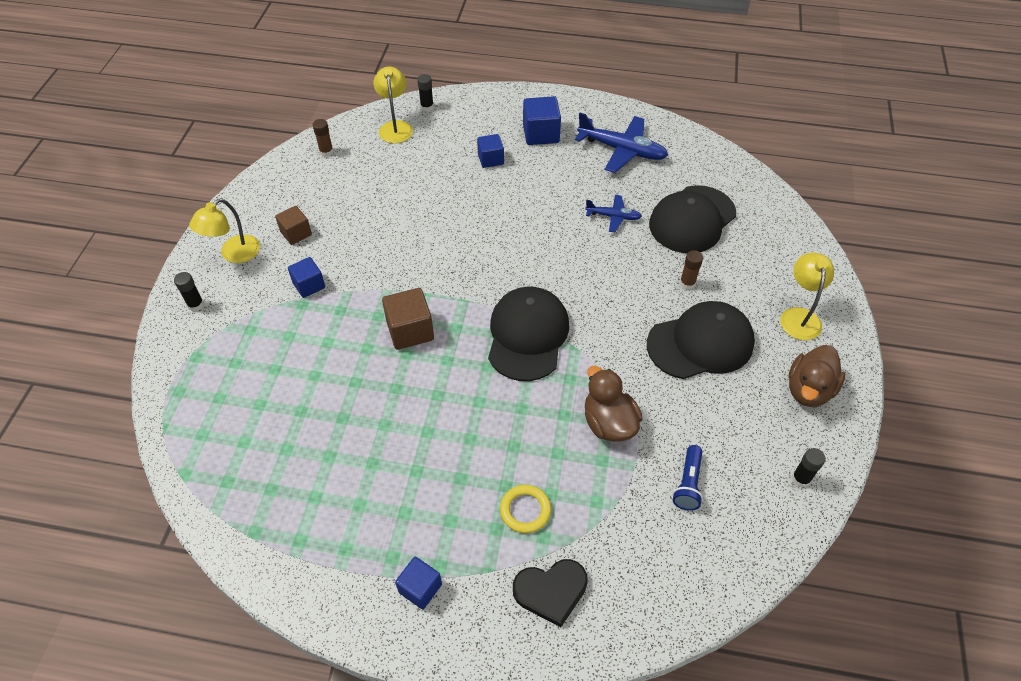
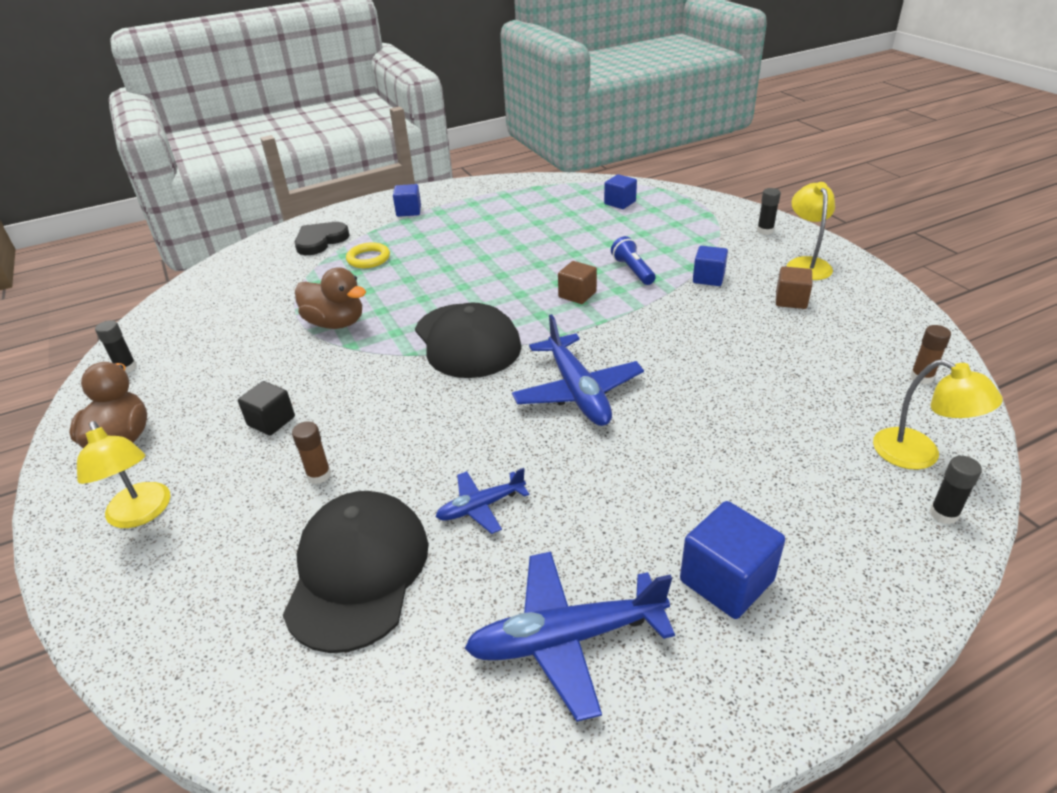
camera: 145 degrees right, 15 degrees down
(410, 331) = (577, 295): brown cube -> brown cube, size x0.66
(490, 159) = (735, 488): blue cube -> blue cube (620, 203)
(501, 250) = (577, 391): none -> blue plane
(688, 484) = (240, 321): blue flashlight -> blue flashlight (633, 270)
(700, 343) = (271, 421): black cap -> black cube

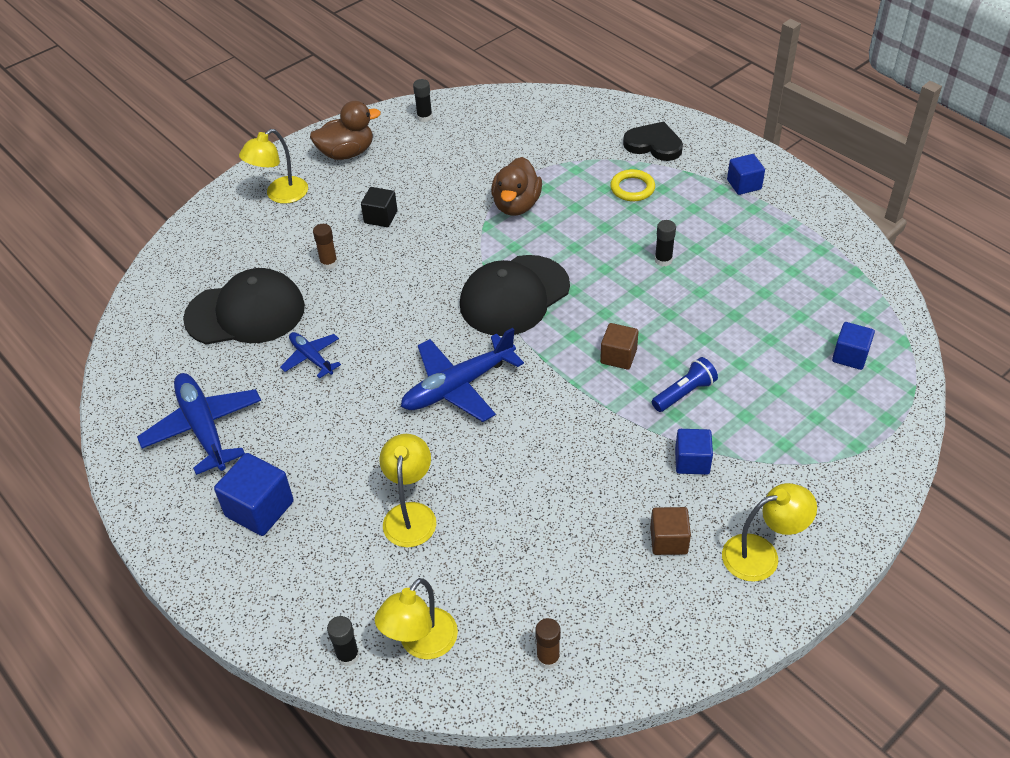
camera: 75 degrees right, 10 degrees up
(749, 445) = (410, 514): none -> yellow lamp
(765, 231) = (836, 509): black glue stick -> black glue stick (663, 260)

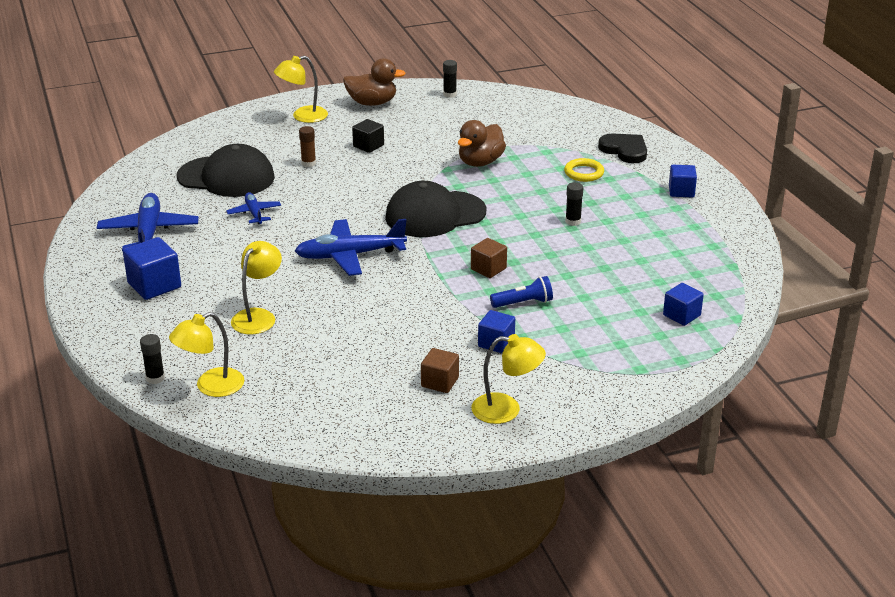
camera: 20 degrees right, 15 degrees down
(548, 658) = (295, 420): brown glue stick -> none

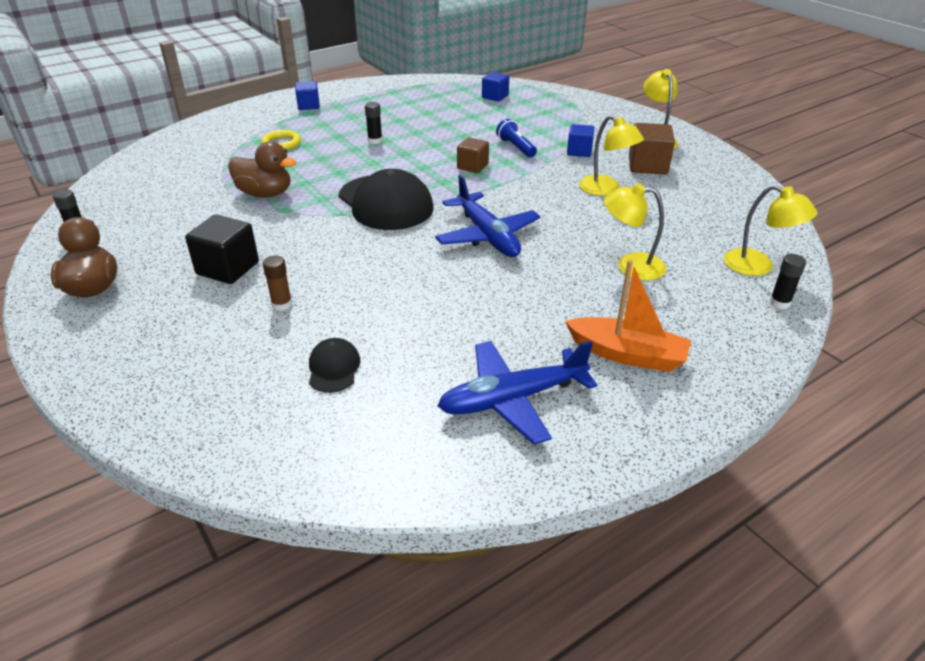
camera: 105 degrees left, 5 degrees up
(154, 285) = (627, 354): blue cube -> orange boat
(226, 177) = (334, 368): black cap -> black cap, size x0.47
(254, 213) = (425, 318): blue plane -> none
(303, 116) = (130, 341): yellow lamp -> yellow lamp (606, 189)
(368, 146) = (228, 268): black cube -> black cube, size x1.52
(440, 382) = (648, 166): brown cube -> brown cube, size x1.52
(625, 150) = (232, 130): black heart -> none

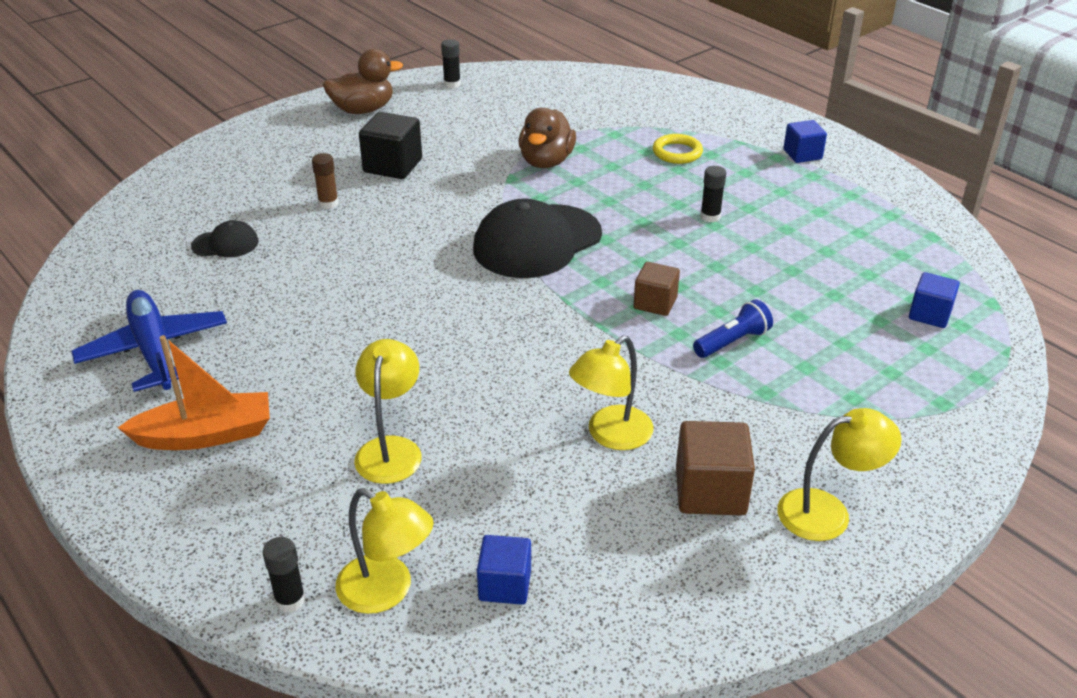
camera: 85 degrees right, 0 degrees up
(487, 236) = (463, 323): blue plane -> none
(579, 151) = (740, 410): blue cube -> blue cube (505, 585)
(627, 354) = (206, 435): orange boat -> orange boat turned 120 degrees counterclockwise
(758, 266) = (387, 591): yellow lamp -> yellow lamp turned 90 degrees counterclockwise

